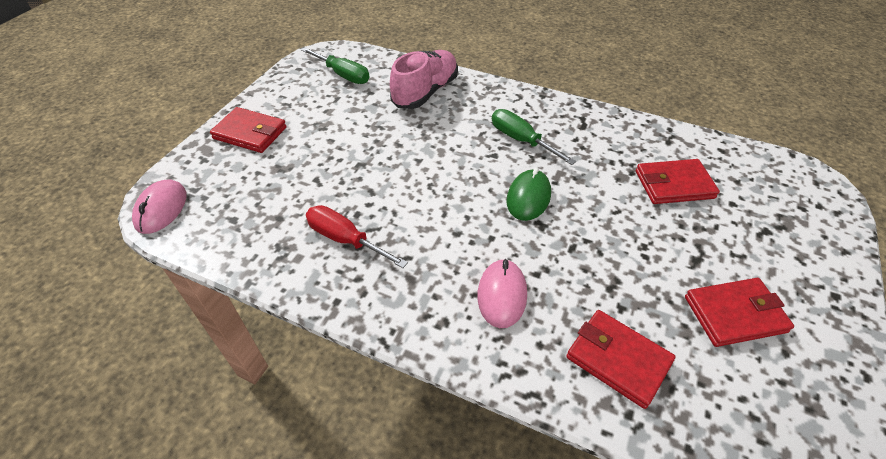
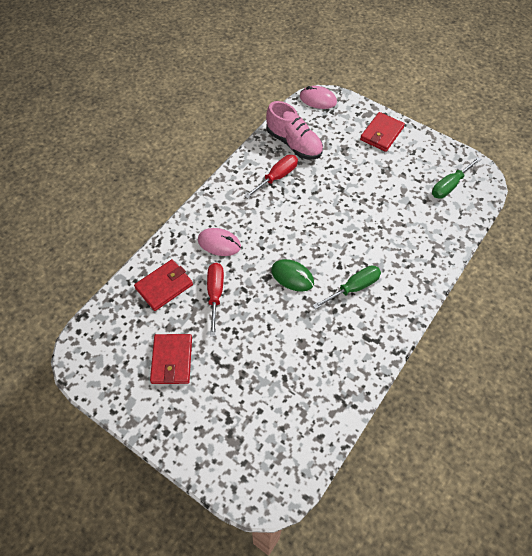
camera: 100 degrees right, 10 degrees up
(425, 92) = (422, 236): pink shoe -> pink shoe (294, 144)
(597, 281) = (215, 294): none -> red screwdriver
(674, 185) = (287, 377): red wallet -> none

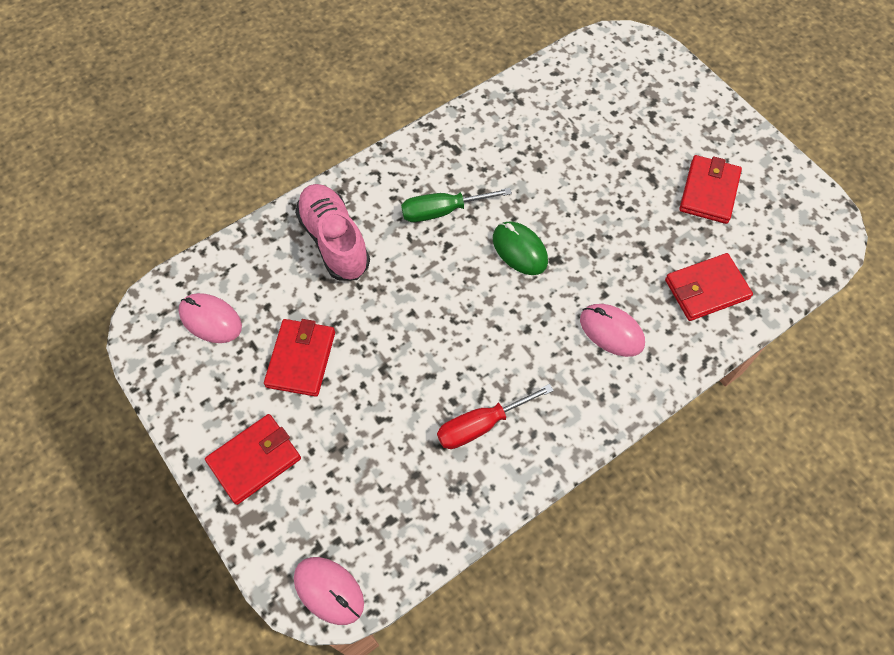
camera: 160 degrees left, 5 degrees up
(215, 294) = (635, 257): red screwdriver -> none
(294, 144) = (423, 490): pink shoe -> pink shoe (334, 241)
(388, 181) = (301, 359): none -> red wallet
(449, 185) = (210, 319): green screwdriver -> pink mouse

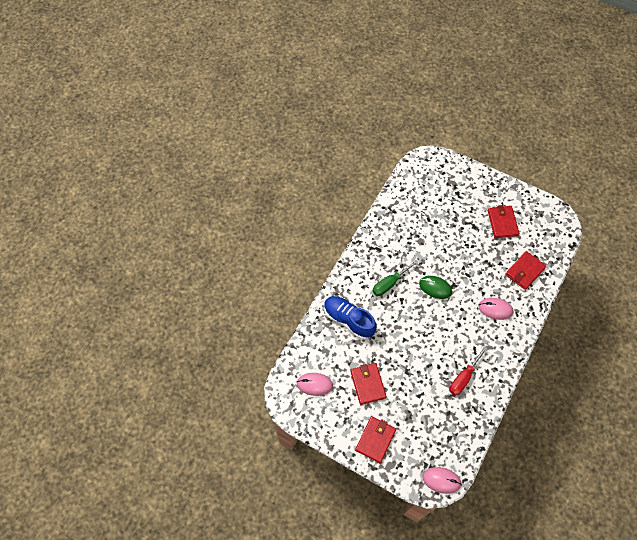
camera: 25 degrees left, 0 degrees up
(334, 241) = (348, 320): pink shoe -> blue shoe

